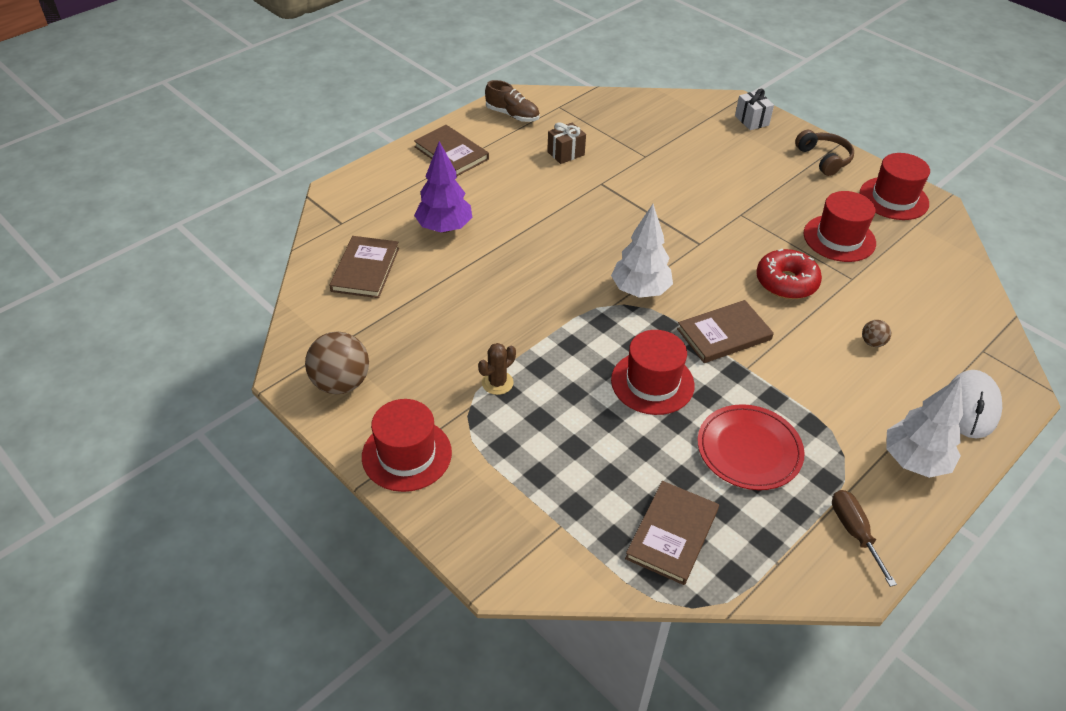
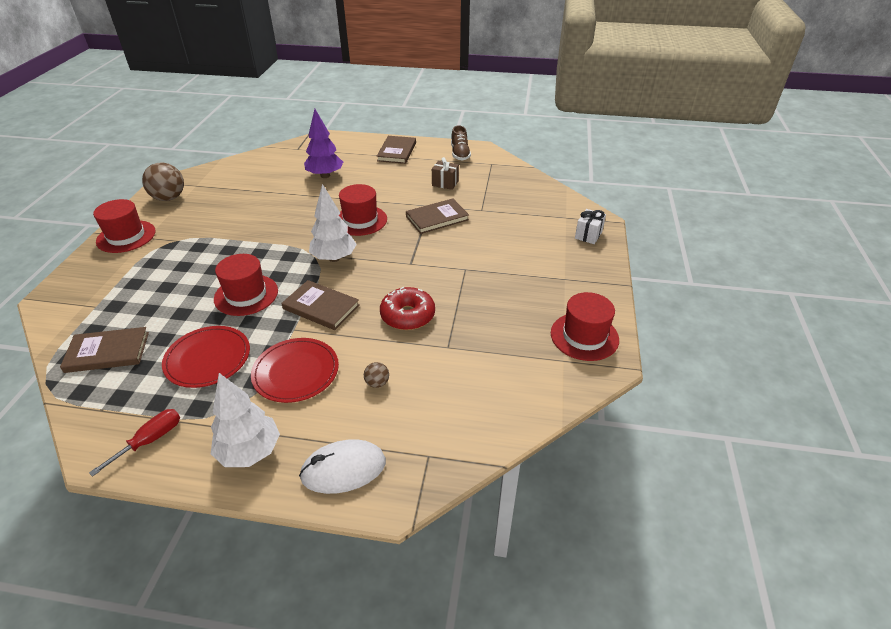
camera: 55 degrees right, 5 degrees down
(365, 269) = (265, 169): brown book -> brown book (437, 218)
(497, 383) = (203, 241): brown cactus -> none
(819, 390) = (296, 372): none -> red plate
(824, 159) = (588, 283): brown headphones -> none
(839, 238) = (492, 324): red hat -> red hat (360, 220)
(854, 532) = (150, 440): brown screwdriver -> red screwdriver

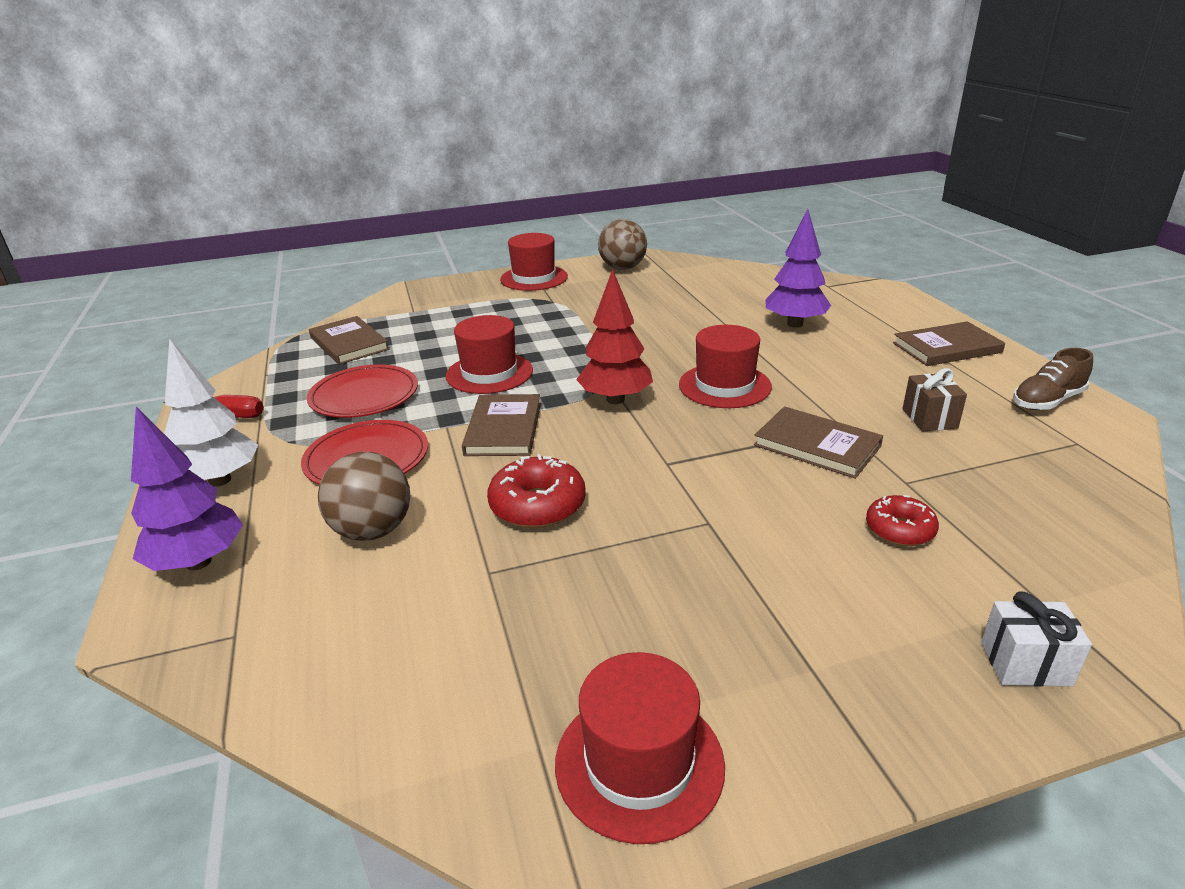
camera: 65 degrees right, 10 degrees down
(334, 258) = (615, 399): white tree -> red tree
(343, 469) = (198, 562): white mouse -> purple tree
(377, 383) = (373, 531): brown ball -> brown ball, size x2.12
(508, 225) = (899, 530): none -> red donut

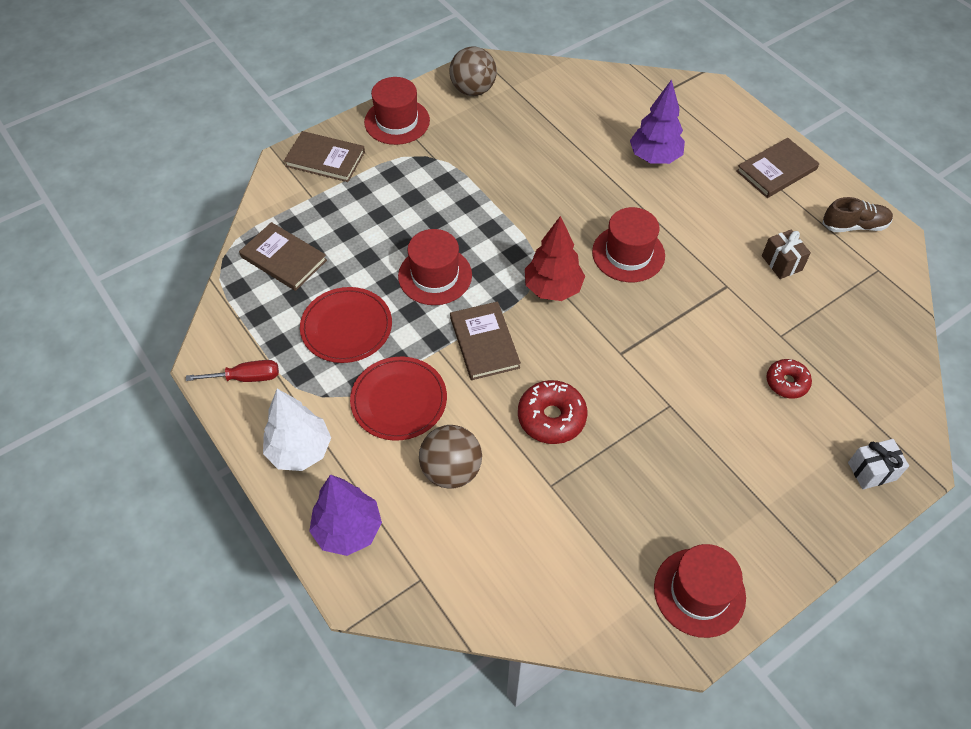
camera: 20 degrees left, 25 degrees up
(817, 445) = (715, 310): brown book -> brown book (325, 159)
(1047, 401) = (854, 226): brown shoe -> brown shoe turned 135 degrees counterclockwise

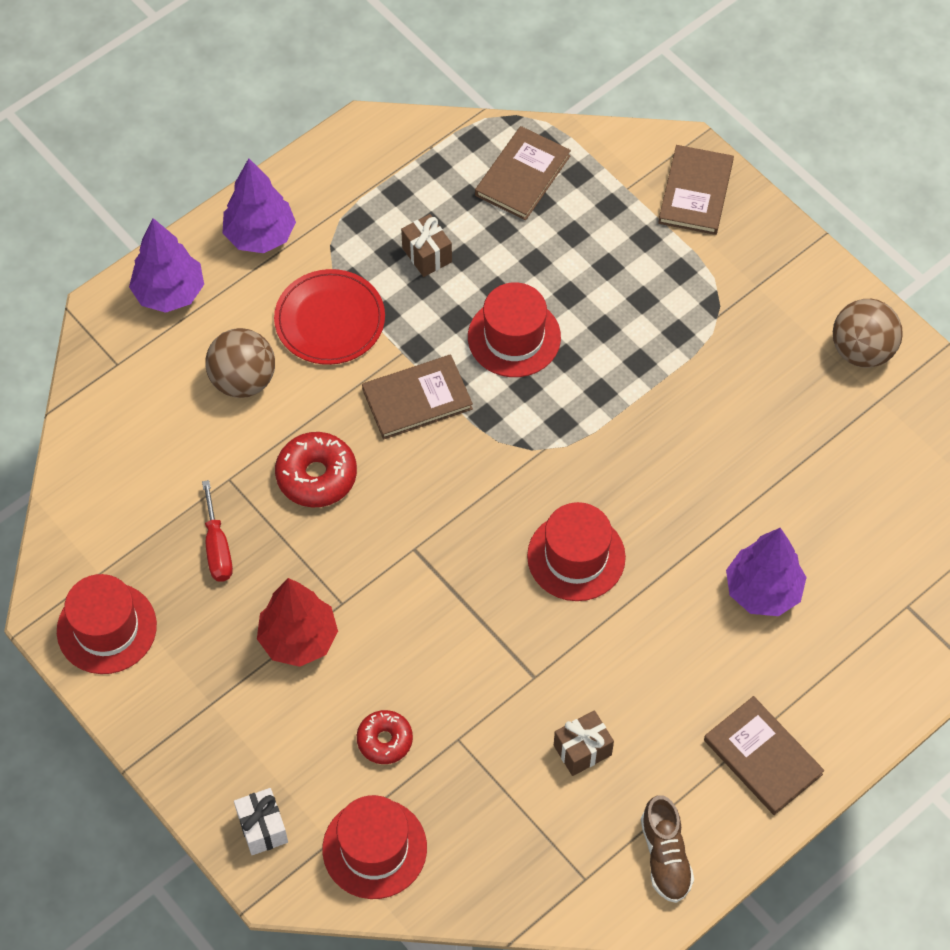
camera: 85 degrees right, 5 degrees up
(246, 377) = (349, 170): red screwdriver -> red screwdriver (217, 547)
(300, 450) = (260, 236): white tree -> purple tree
(346, 327) = (427, 255): red plate -> brown gift
(397, 121) = (780, 264): red hat -> red hat (374, 848)
(553, 288) = (507, 469): red tree -> red tree (299, 639)

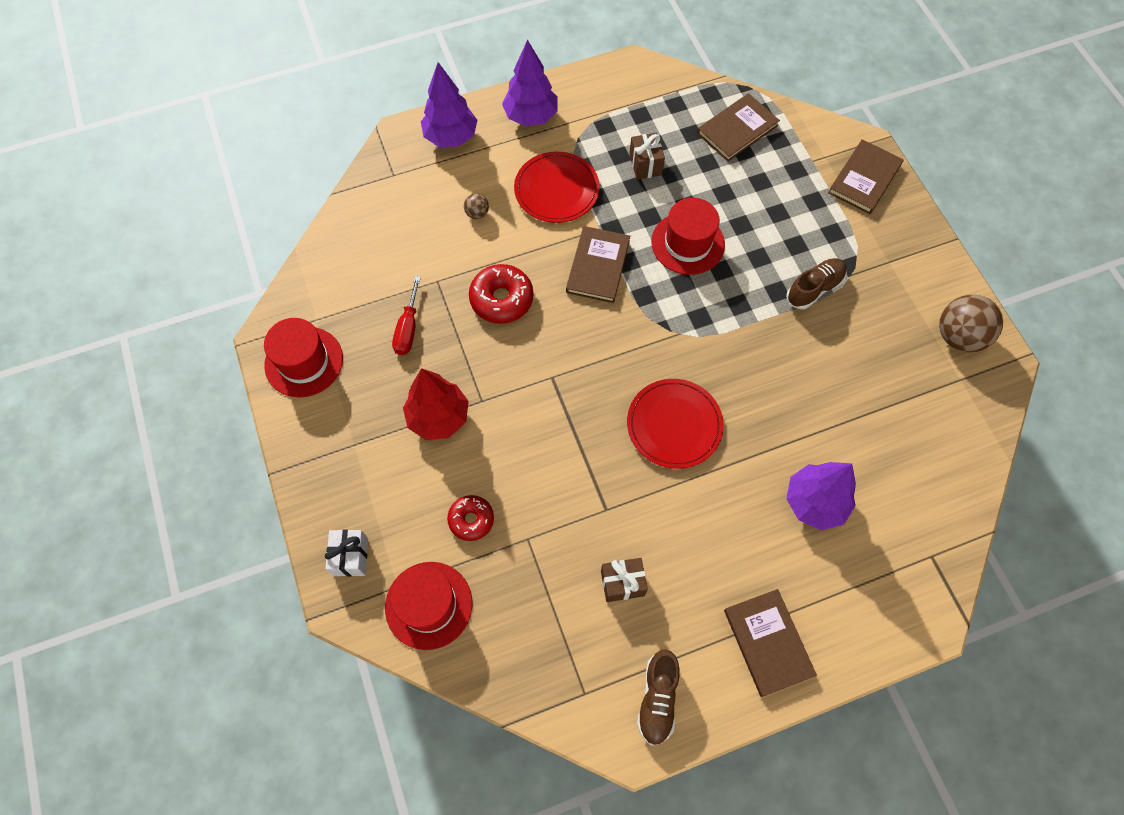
camera: 20 degrees right, 5 degrees up
(243, 380) = (477, 213): brown ball -> brown ball, size x0.47
(417, 399) = (598, 266): brown book -> brown book turned 75 degrees counterclockwise
(576, 556) = (674, 425): red hat -> red plate
(681, 345) = (814, 288): none -> brown shoe

